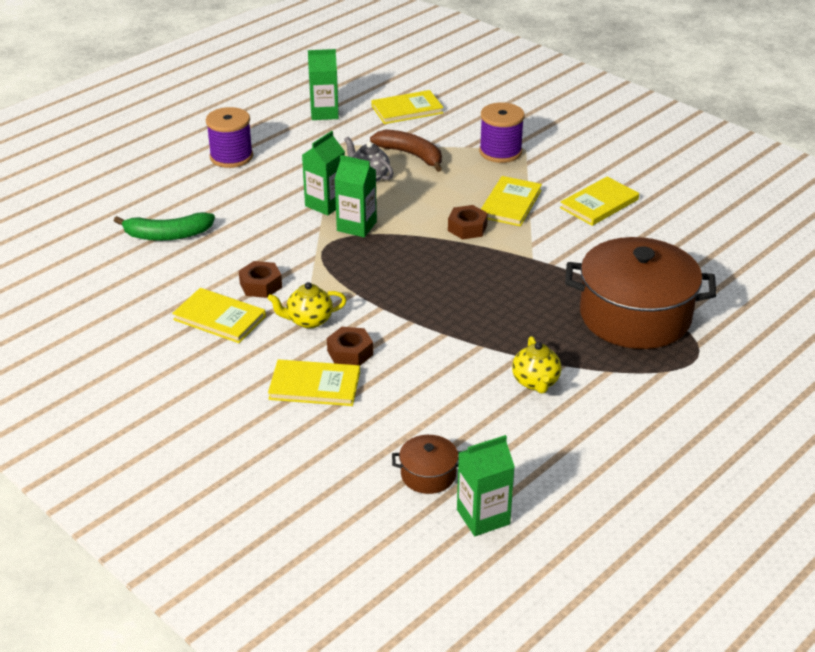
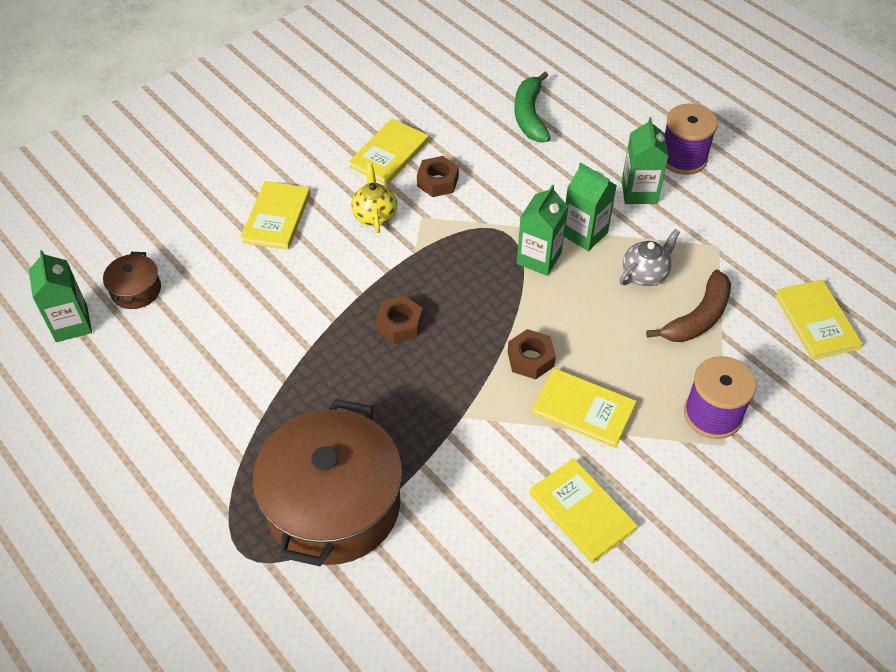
camera: 95 degrees right, 15 degrees up
(324, 113) = (795, 238): green carton -> green carton (639, 192)
(350, 353) = (319, 244): brown nut -> brown nut (399, 324)
(535, 382) = (239, 388): yellow teapot -> none

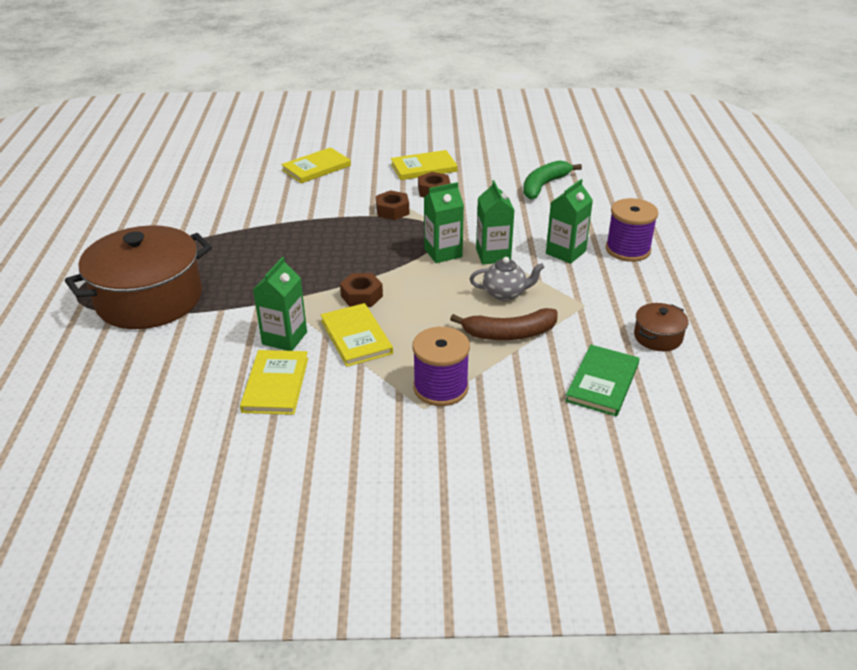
camera: 40 degrees right, 15 degrees down
(71, 324) = (151, 165): green carton -> green carton (284, 338)
(136, 290) = (200, 165): brown pot -> brown pot (658, 337)
(375, 215) = (372, 190): yellow teapot -> none
(399, 324) = (310, 242): brown nut -> brown nut (392, 211)
(816, 321) = (602, 382): yellow book -> green book

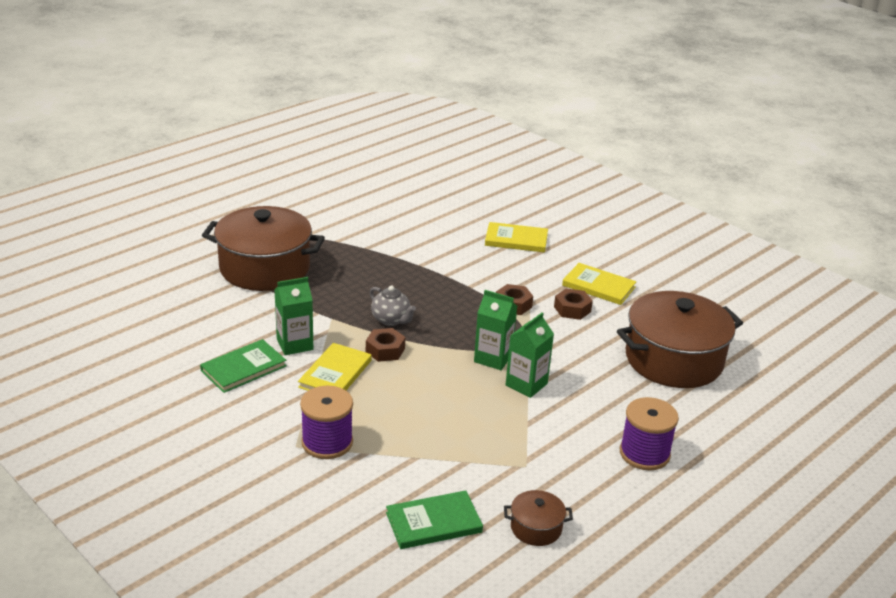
camera: 45 degrees right, 5 degrees down
(276, 384) = (243, 368): yellow book -> green book
(505, 294) = (482, 416): grey teapot -> grey teapot (391, 320)
(509, 333) = (433, 444): brown banana -> none
(544, 185) = (673, 360): green banana -> brown pot
(565, 252) = (587, 420): green carton -> none

